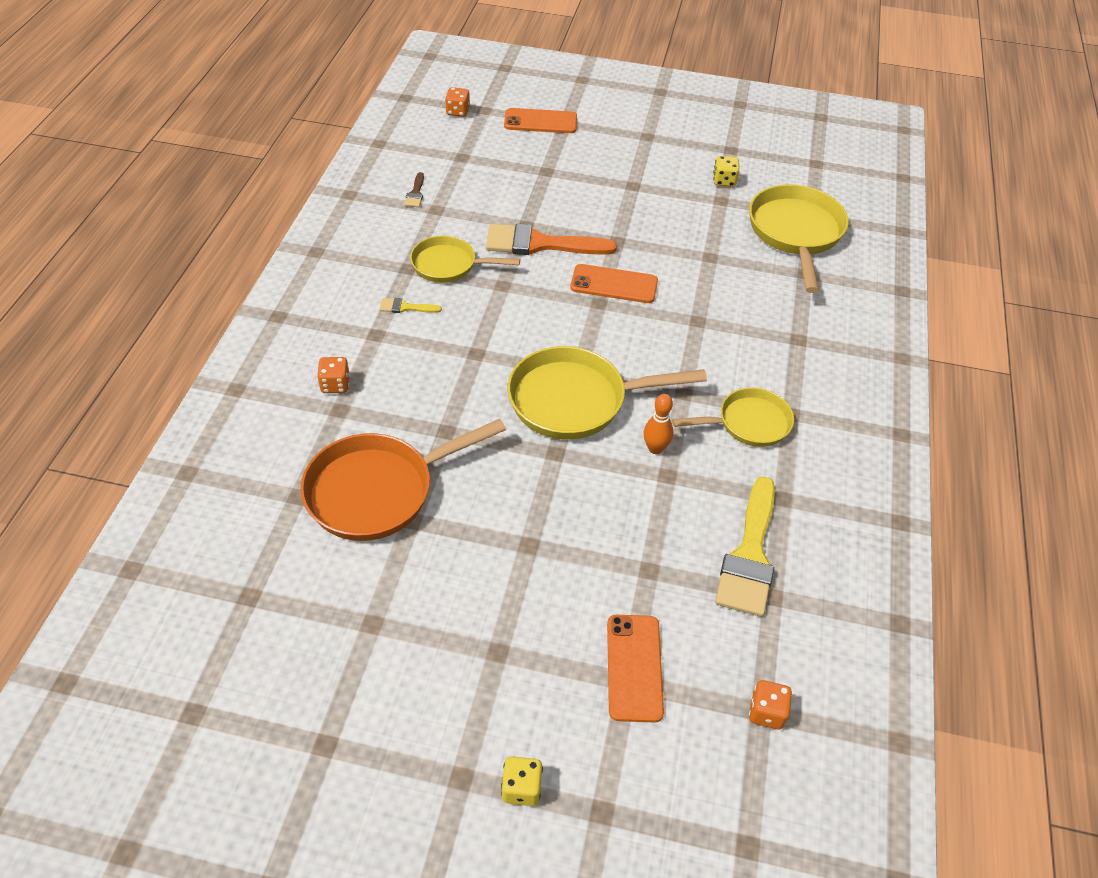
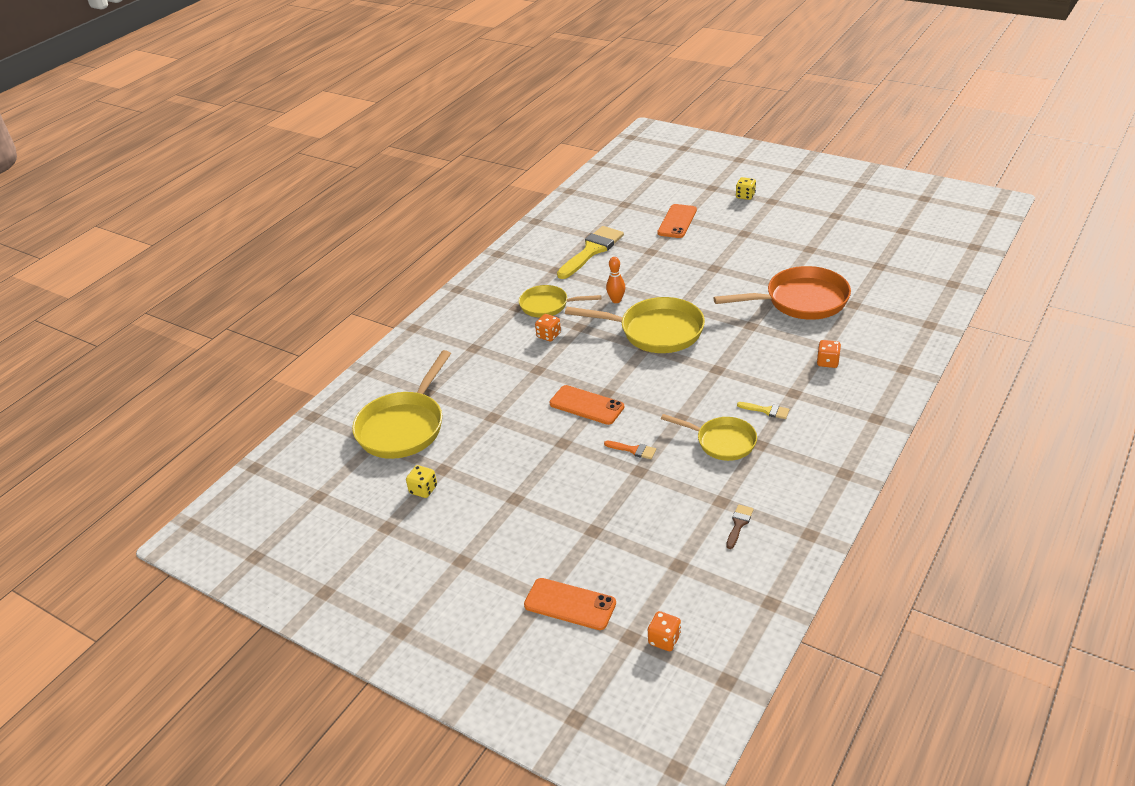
camera: 155 degrees left, 10 degrees down
(540, 244) = (633, 450): orange brush -> orange brush, size x0.44
(766, 712) = (622, 203): orange dice -> orange dice (548, 335)

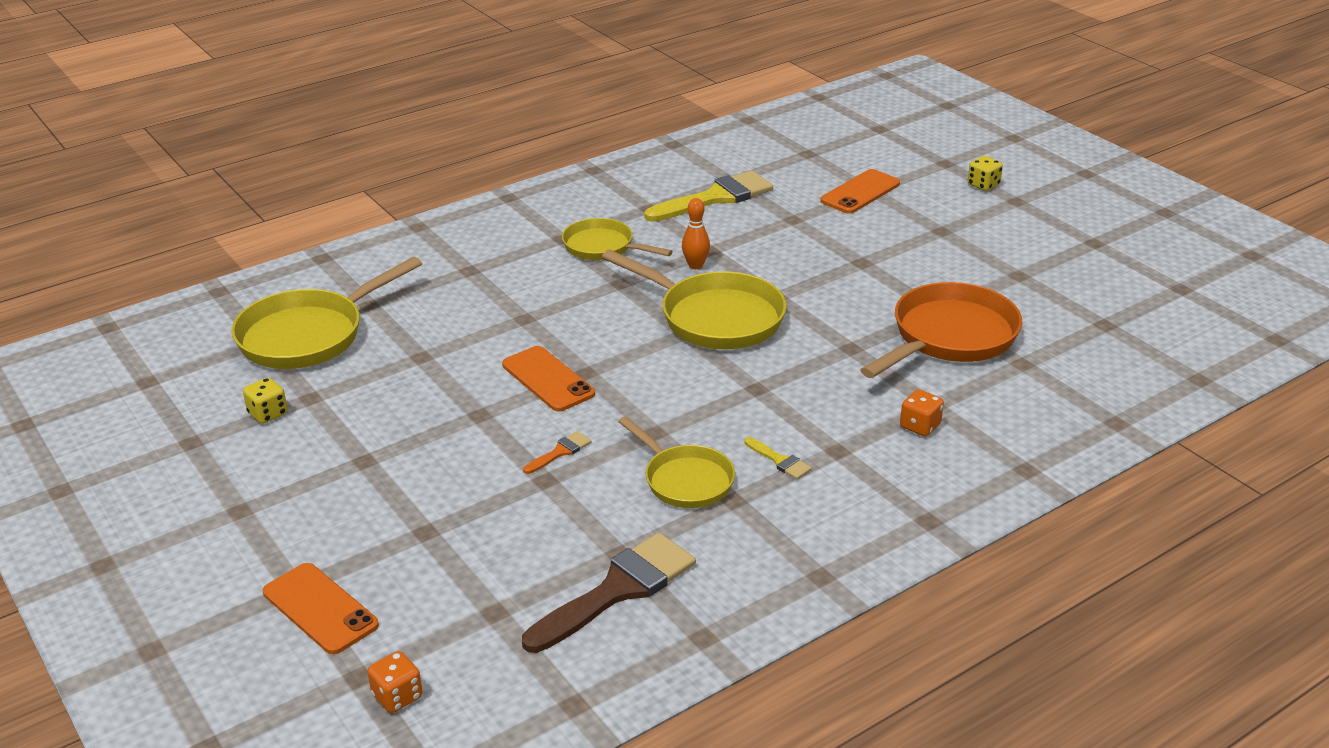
camera: 20 degrees right, 5 degrees down
(548, 335) = (573, 283): orange dice -> none
(633, 450) = (560, 452): orange brush -> orange brush turned 90 degrees counterclockwise
(738, 524) = (618, 590): brown brush -> brown brush, size x2.27
(801, 301) = (949, 337): orange pan -> orange pan turned 60 degrees counterclockwise

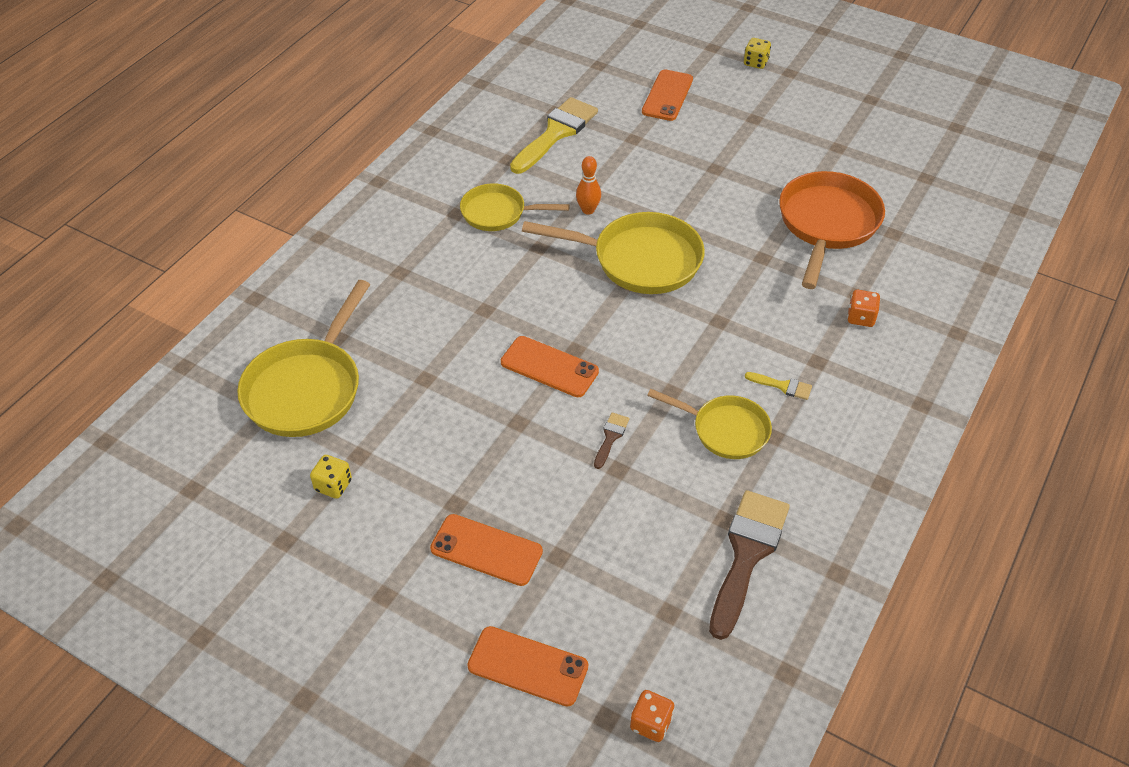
camera: 25 degrees left, 15 degrees up
(361, 505) = (486, 550): none -> orange phone
(560, 452) = (610, 437): orange brush -> brown brush

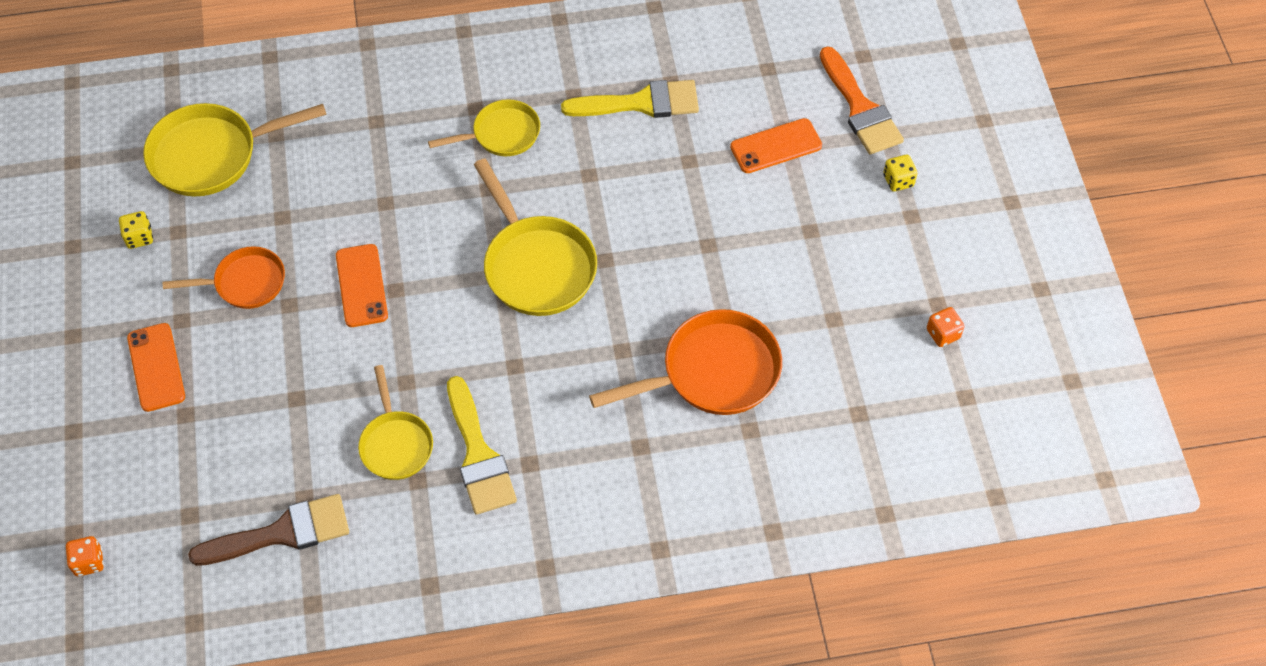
camera: 50 degrees right, 10 degrees up
(464, 439) = (245, 283): none -> orange pan
(498, 213) = (501, 134): yellow pan -> yellow pan turned 105 degrees clockwise
(528, 666) = (80, 459): orange phone -> none
(588, 210) = (564, 191): orange bowling pin -> none
(610, 437) = (324, 373): brown brush -> none
(679, 46) = (860, 108): none -> orange brush
(783, 386) = (479, 455): yellow brush -> yellow brush, size x2.27
(860, 318) = (612, 465): orange dice -> orange dice (943, 334)

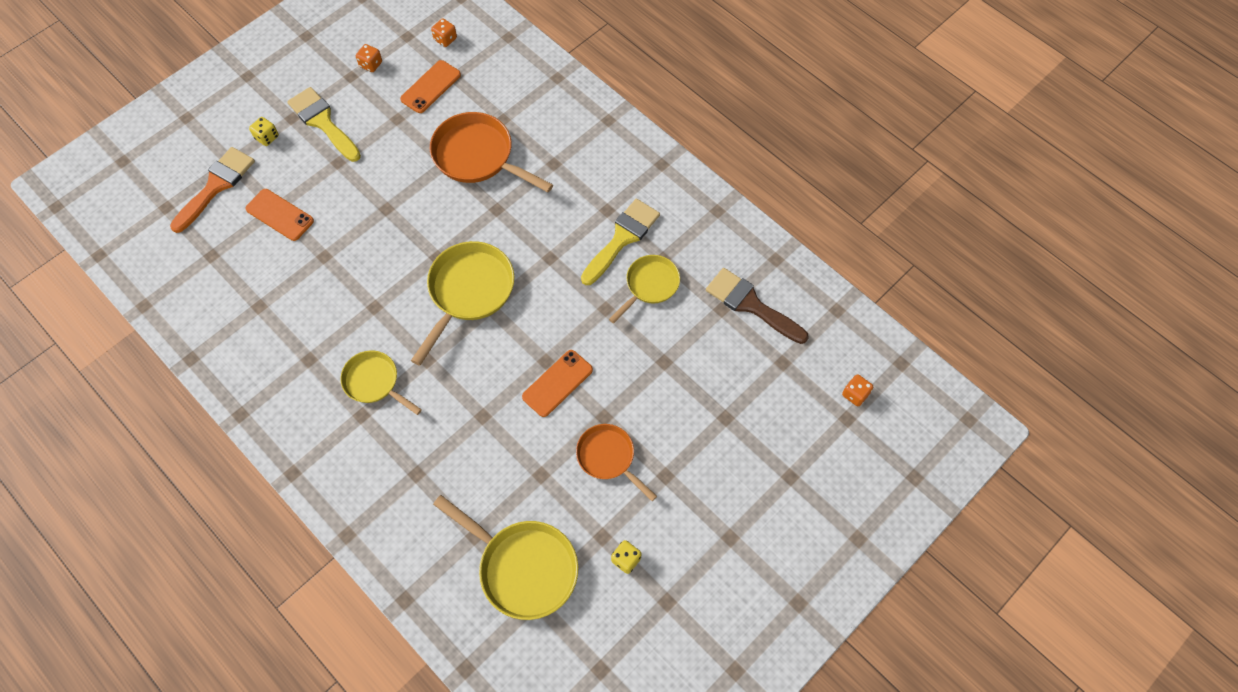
camera: 125 degrees left, 5 degrees up
(156, 367) = (709, 463): orange phone -> orange phone (431, 87)
(641, 103) = (290, 313): yellow brush -> yellow brush (323, 122)
(931, 437) = (445, 39): none -> orange dice

